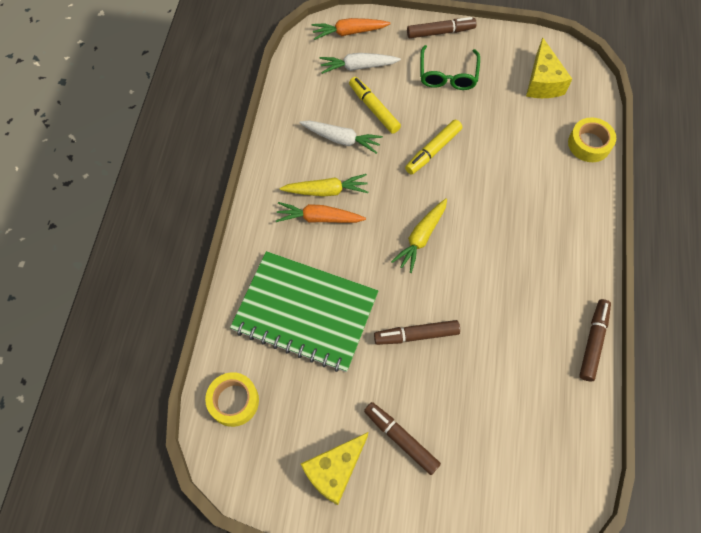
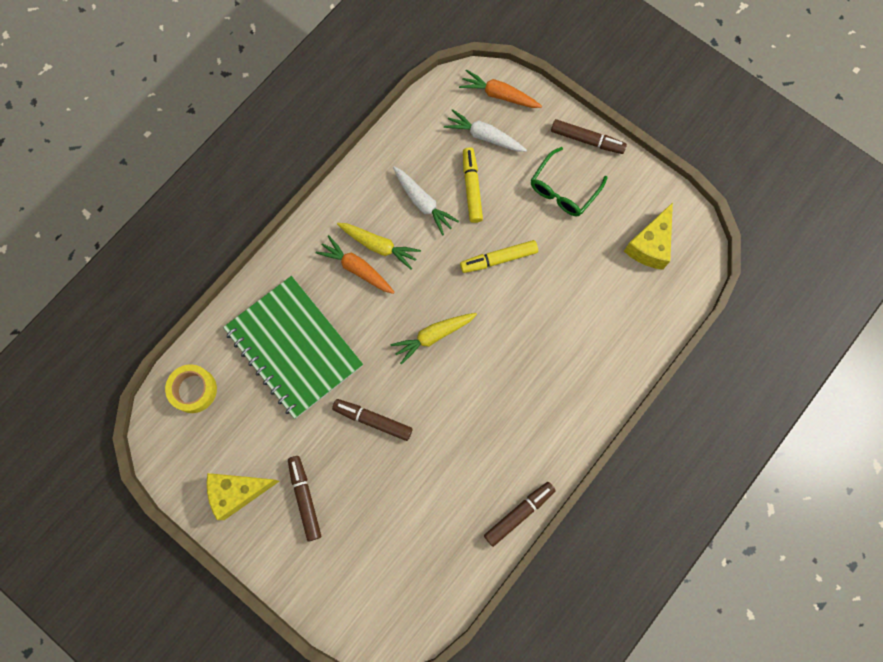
camera: 30 degrees right, 10 degrees up
(589, 144) = (649, 332): yellow tape -> none

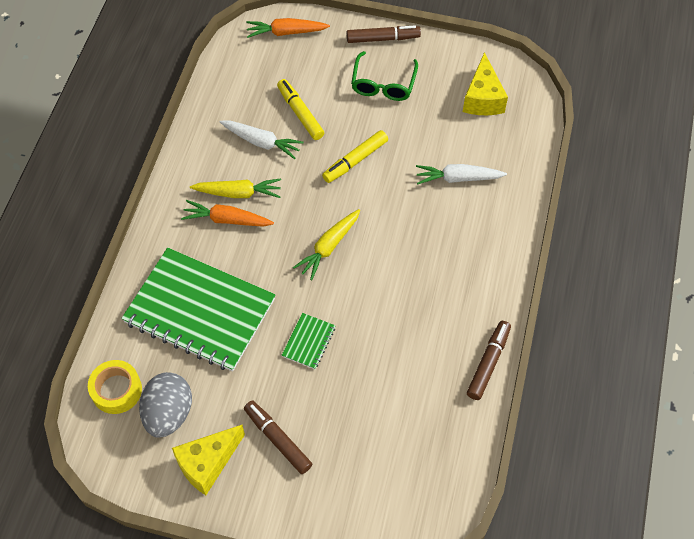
camera: 25 degrees left, 15 degrees down
(226, 431) = (169, 413): none -> grey egg
(373, 420) = (309, 342): brown marker -> green notebook
(484, 136) = (290, 69): white carrot -> white carrot (457, 178)

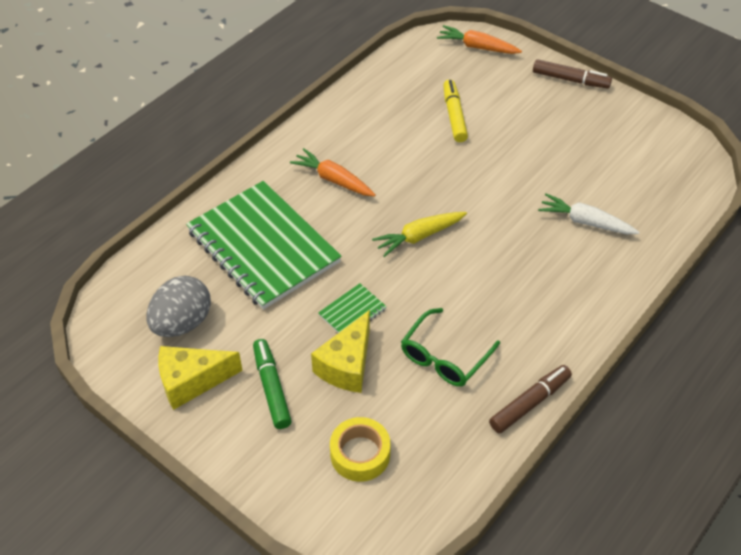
camera: 25 degrees right, 10 degrees down
(116, 390) = (147, 284): yellow tape -> yellow tape (360, 454)
(238, 193) = (357, 161): yellow carrot -> none
(262, 142) = (403, 127): white carrot -> none
(278, 439) = (272, 387): brown marker -> green marker
(355, 160) = (486, 172): yellow marker -> none
(383, 84) = (550, 117): green glasses -> green glasses (444, 357)
(483, 98) = (648, 161): yellow cheese -> yellow cheese (347, 365)

